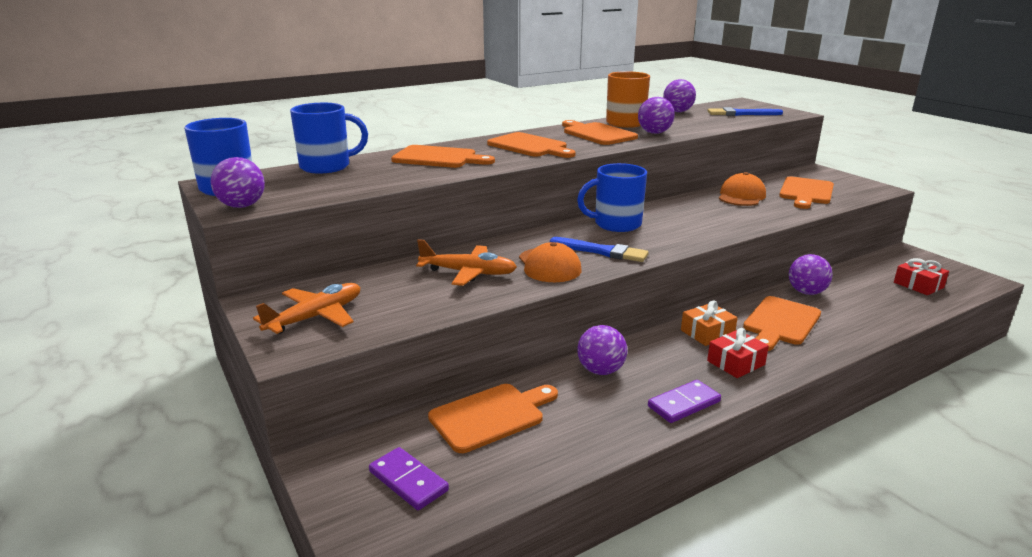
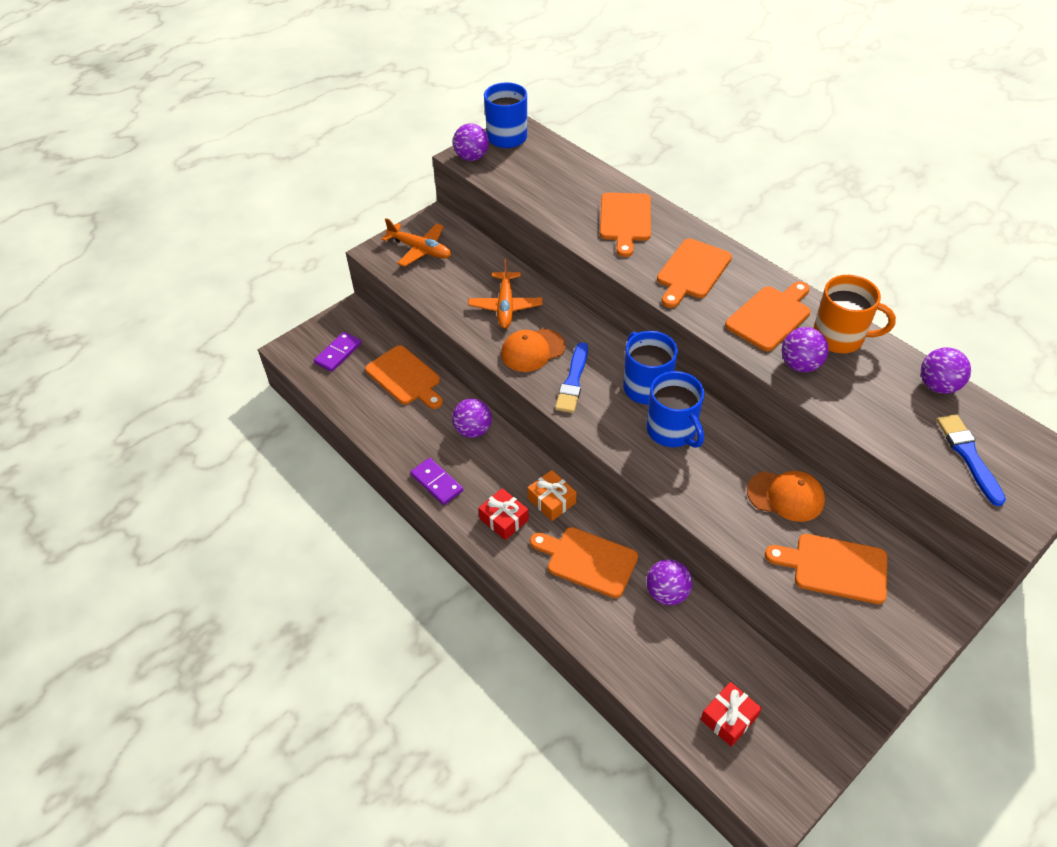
camera: 80 degrees right, 25 degrees up
(327, 166) = (575, 166): blue mug -> blue mug (672, 431)

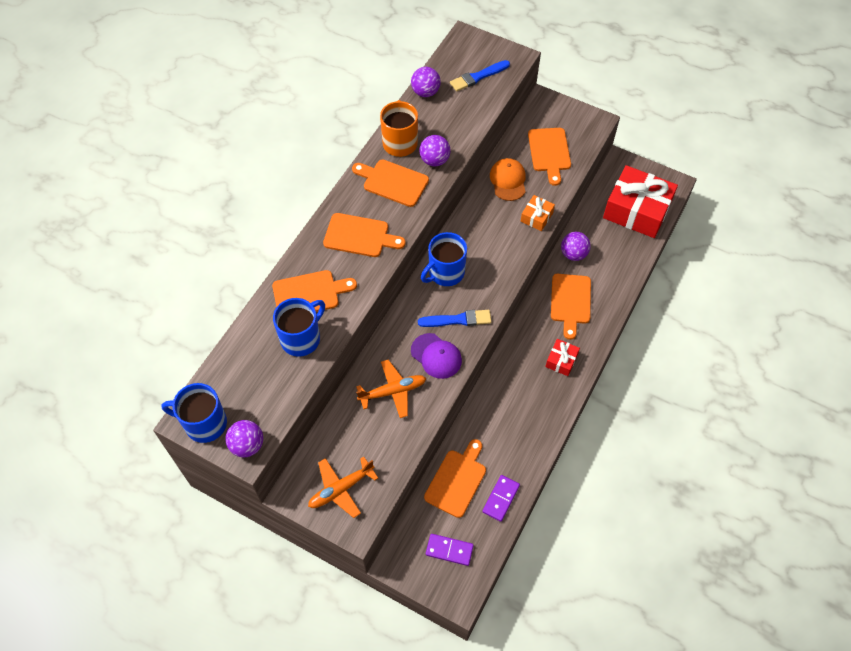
camera: 110 degrees left, 10 degrees up
(420, 249) = (341, 489): orange plane -> orange plane turned 135 degrees counterclockwise
(436, 483) = (550, 415): purple domino -> purple domino (501, 499)
(473, 430) = (492, 408): purple ball -> none
(532, 350) = (436, 356): orange cap -> purple cap
(551, 500) = (533, 335): orange gift -> orange gift (536, 217)
(672, 431) = (480, 249): blue mug -> blue mug (301, 338)
(729, 718) = (637, 210): red gift -> red gift, size x2.21

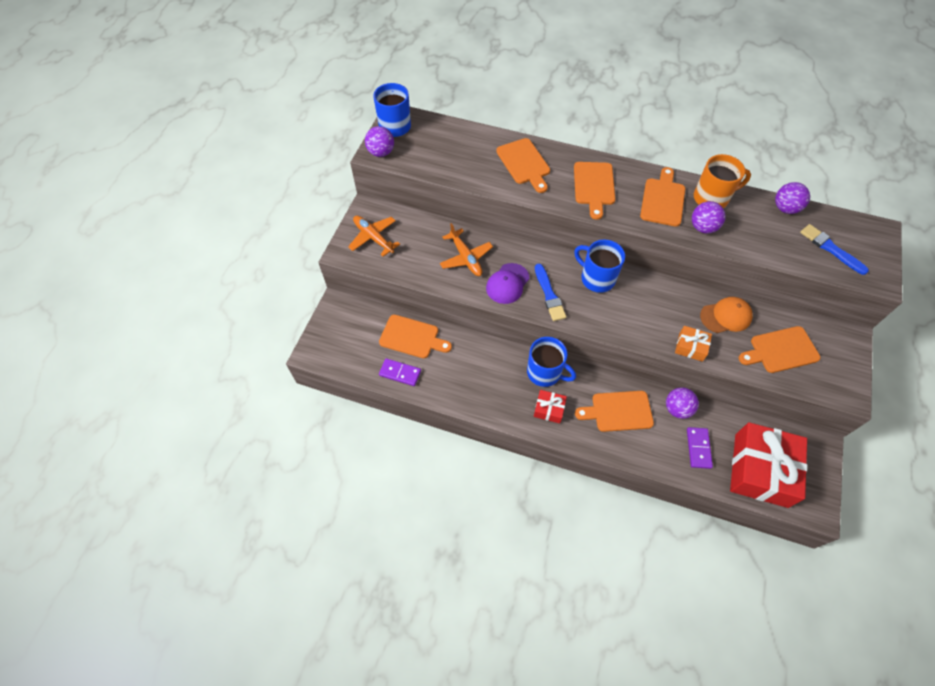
camera: 80 degrees right, 0 degrees up
(301, 338) = (480, 166): blue mug -> blue mug (545, 373)
(449, 550) = (350, 340): purple domino -> purple domino (698, 448)

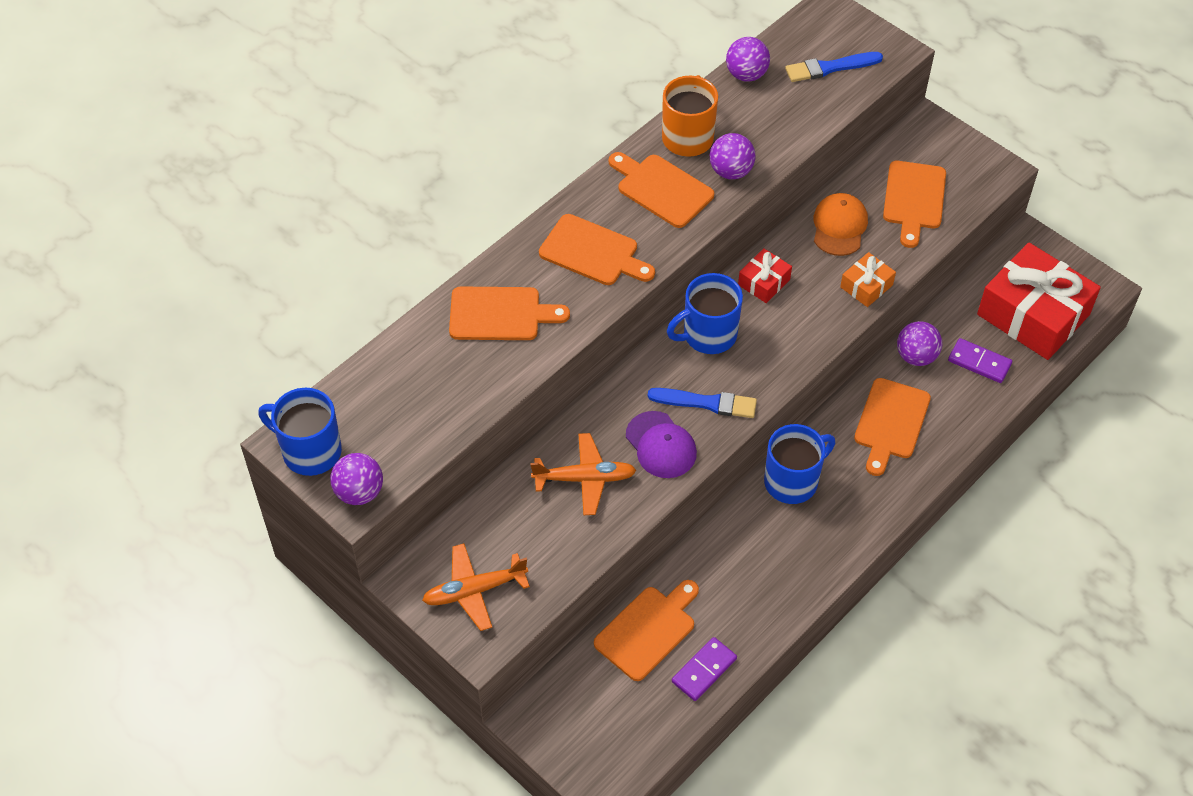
camera: 65 degrees left, 5 degrees down
(549, 409) = (851, 502): red gift -> red gift (764, 282)

